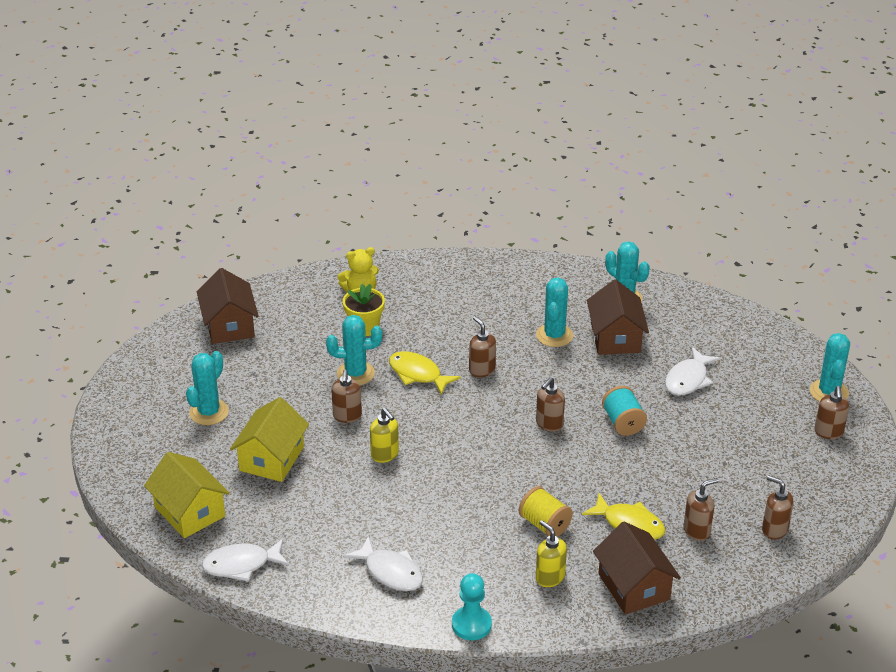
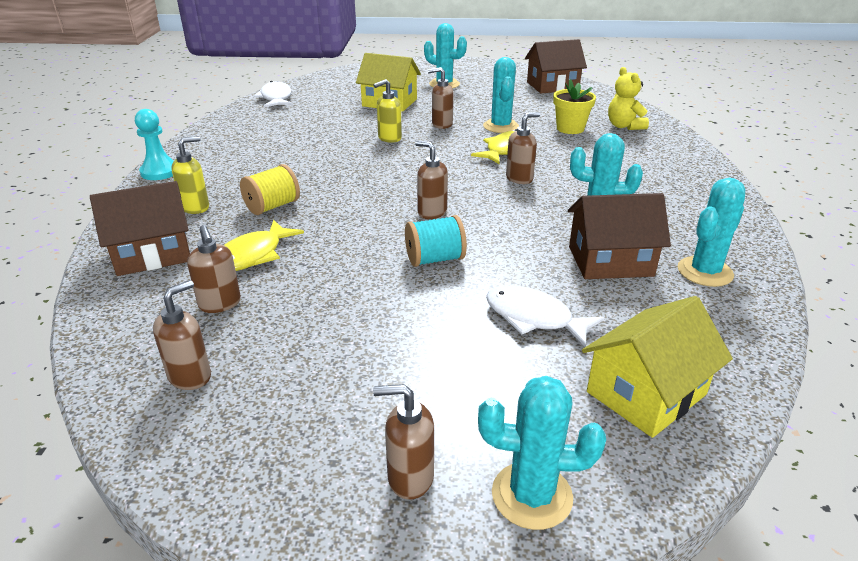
camera: 90 degrees right, 5 degrees down
(190, 511) = (336, 84): yellow house -> yellow house (646, 393)
(390, 572) = (243, 142): white fish -> none

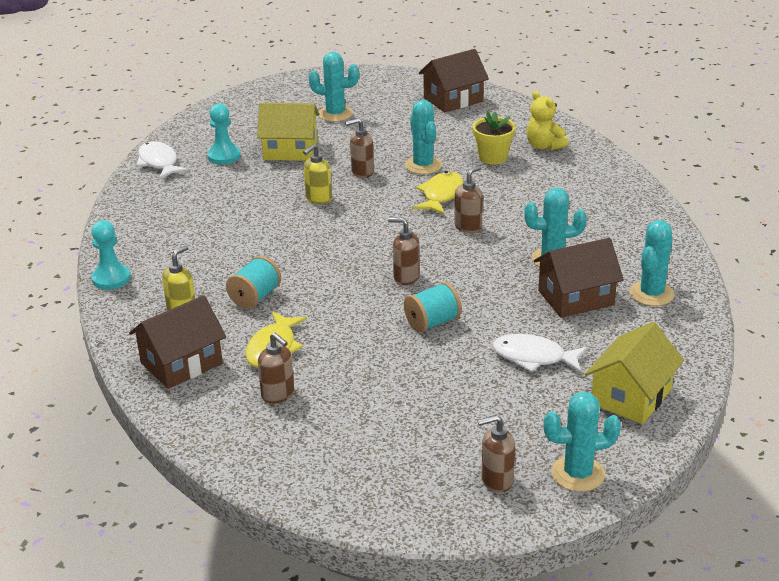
camera: 15 degrees left, 0 degrees up
(190, 376) = (299, 452): brown soap dispenser -> none
(272, 206) = (255, 297): yellow spool -> turquoise spool
(331, 100) = (224, 156): none -> turquoise pawn

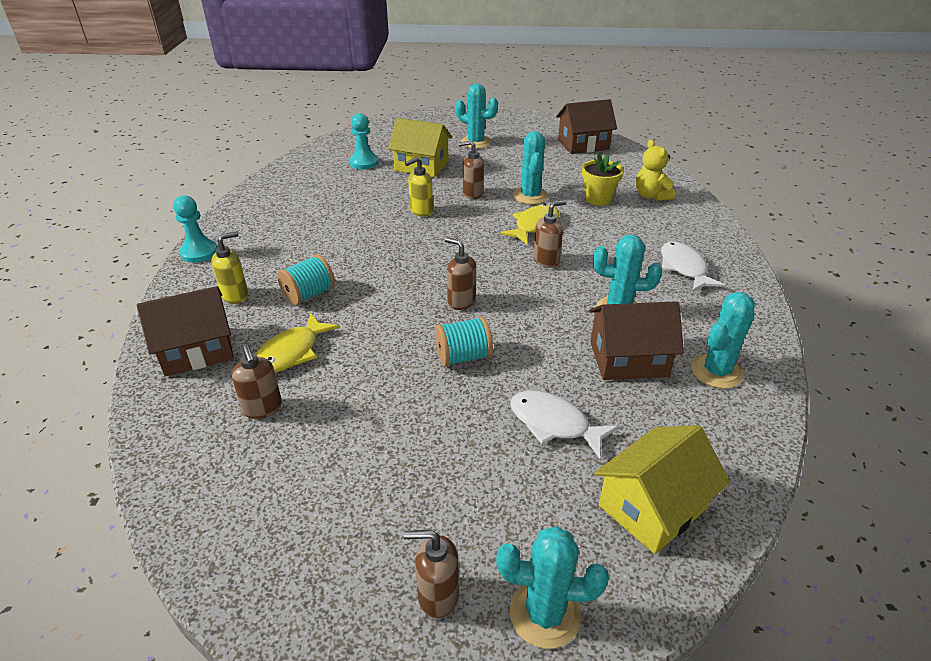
camera: 15 degrees right, 5 degrees up
(159, 162) = (309, 160): white fish -> white fish (684, 268)

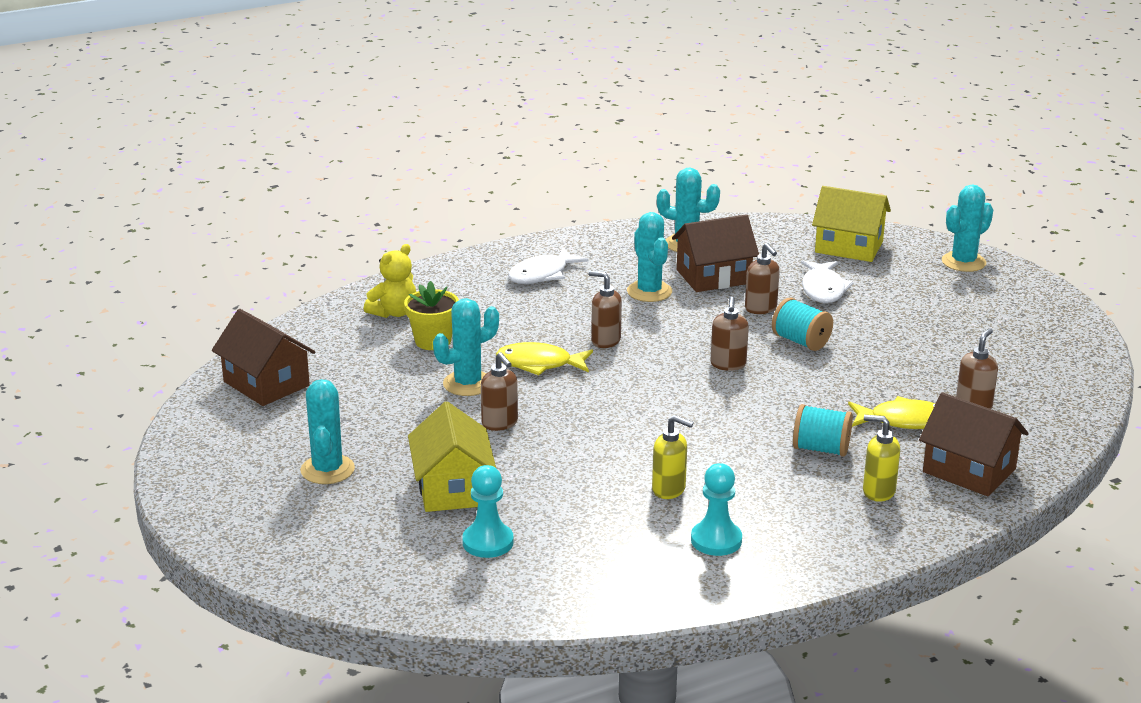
camera: 120 degrees left, 10 degrees down
(199, 252) = (846, 561): turquoise pawn -> turquoise pawn (716, 540)
(421, 211) = (581, 444): yellow soap dispenser -> yellow soap dispenser (669, 490)
(437, 595) = (1000, 292): brown soap dispenser -> brown soap dispenser (761, 309)
(545, 614) = (963, 262): turquoise cactus -> turquoise cactus turned 75 degrees clockwise
(628, 359) = (713, 277): brown house -> brown house turned 75 degrees counterclockwise

